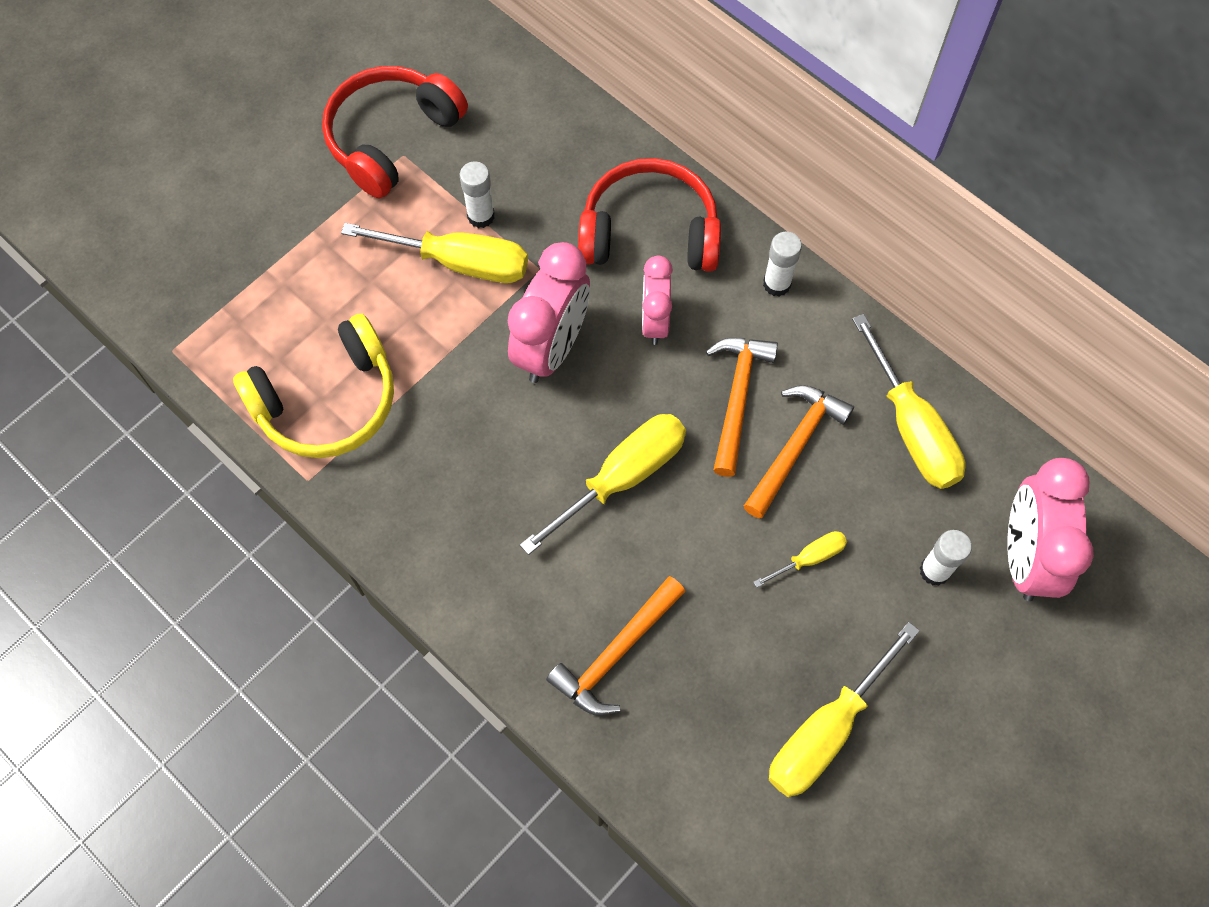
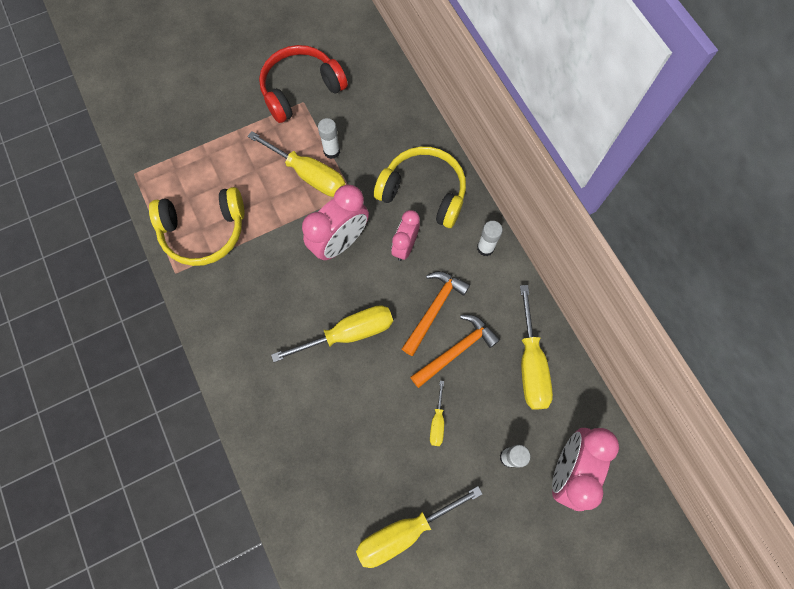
camera: 20 degrees right, 5 degrees up
(616, 653) = (302, 437): orange hammer -> none
(649, 233) = (423, 192): red headphones -> yellow headphones
(809, 558) = (437, 422): yellow screwdriver -> yellow screwdriver turned 105 degrees clockwise

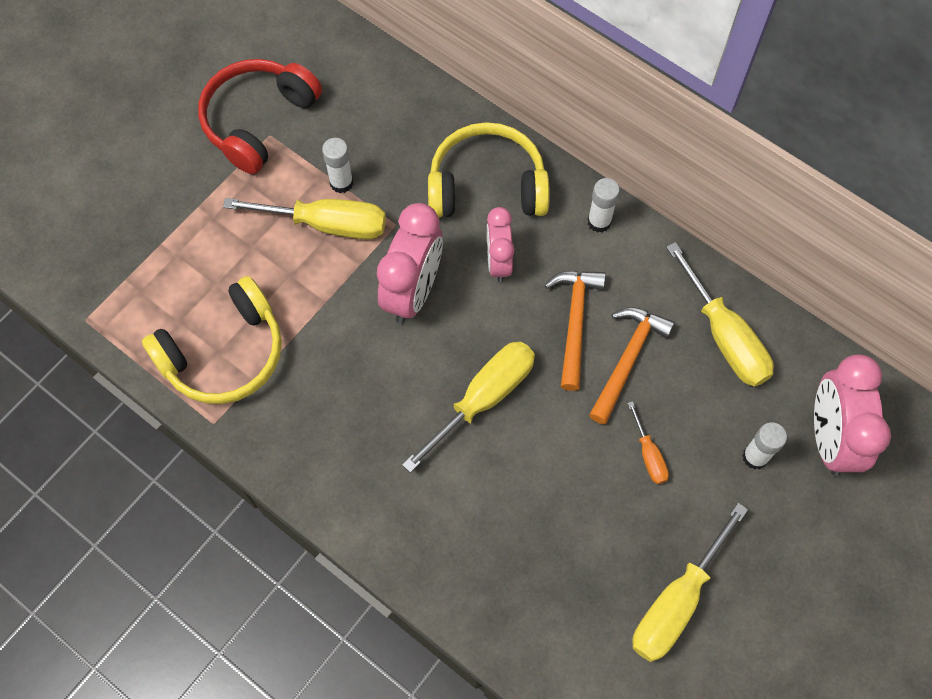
camera: 25 degrees left, 5 degrees down
(437, 422) = (648, 455): yellow screwdriver -> orange screwdriver

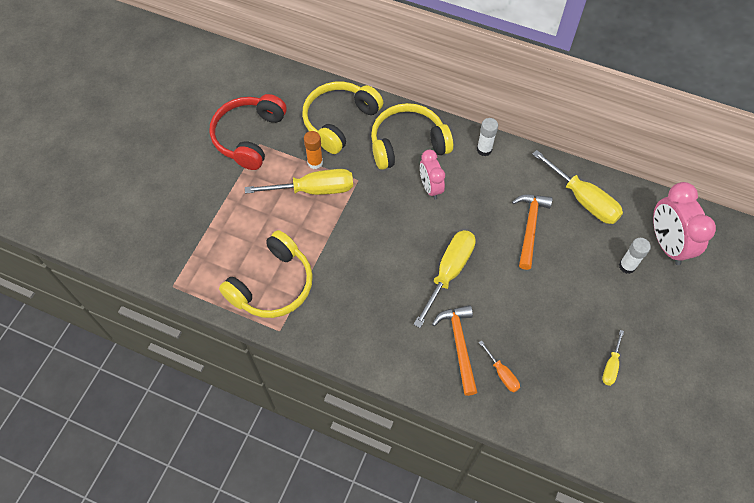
camera: 15 degrees left, 5 degrees down
(341, 183) = (315, 162): white glue stick -> orange glue stick
(397, 127) = (340, 121): none -> yellow headphones
(413, 291) = (382, 218): pink clock -> none
(575, 322) = (490, 212): orange hammer -> orange hammer (459, 345)
(648, 455) = (562, 281): orange screwdriver -> orange screwdriver (502, 373)
(676, 602) = (611, 366): yellow screwdriver -> yellow screwdriver, size x0.50

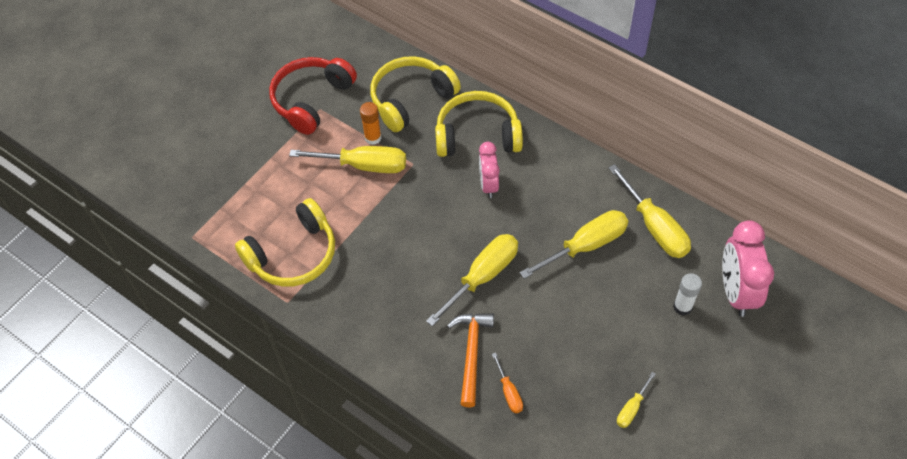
camera: 15 degrees right, 5 degrees down
(484, 150) = (559, 155): white glue stick -> none
(530, 227) = (585, 246): orange hammer -> yellow screwdriver

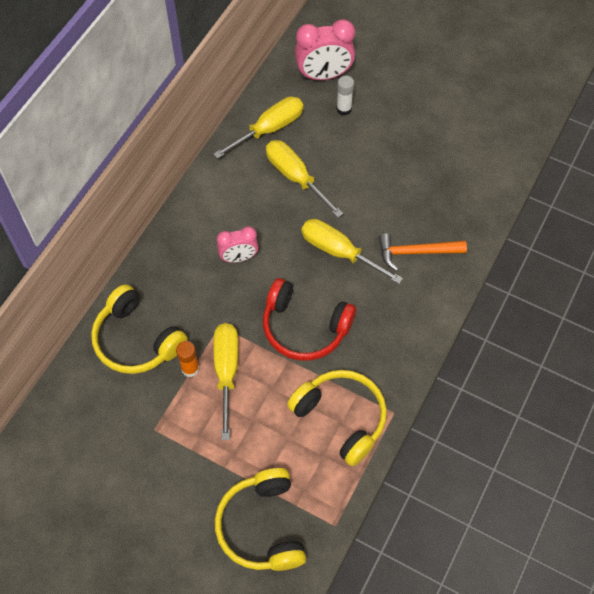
camera: 100 degrees left, 5 degrees up
(312, 100) = (142, 440): red headphones -> red headphones (305, 327)
(477, 135) = (180, 273): yellow headphones -> yellow headphones (262, 526)
(509, 392) = (444, 221): orange screwdriver -> none
(632, 408) = (439, 139): yellow screwdriver -> none

